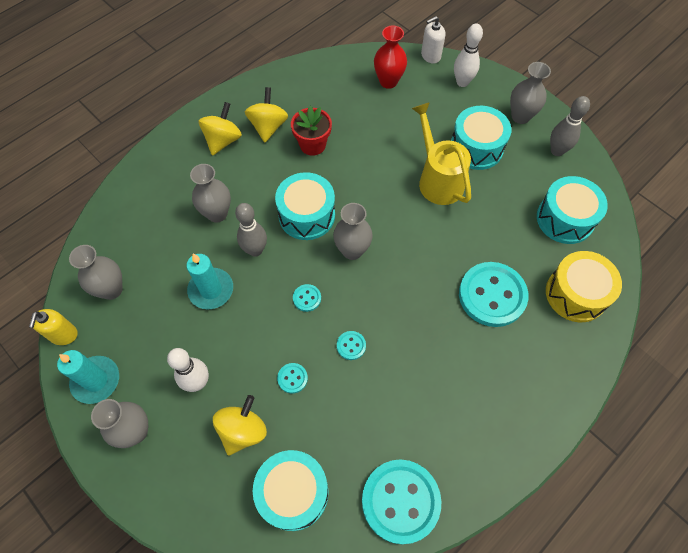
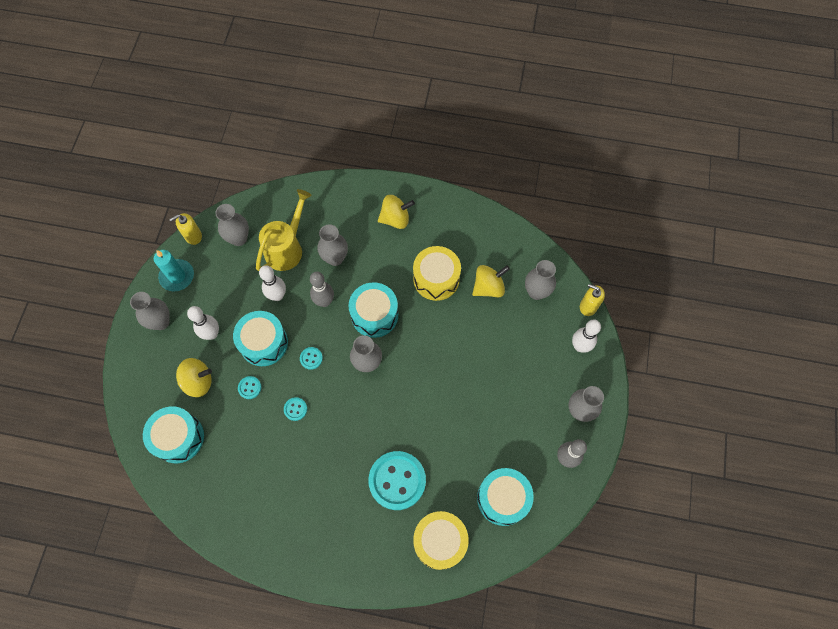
camera: 55 degrees right, 5 degrees up
(211, 290) = (277, 296): turquoise candle -> white bowling pin
(268, 126) = (429, 239): yellow spinning top -> yellow spinning top (488, 287)
(312, 145) = (436, 279): red flower pot -> yellow drum
(388, 81) = (536, 292): red vase -> grey vase
(400, 501) = (211, 506): turquoise button -> none
(430, 56) = (588, 306): white soap dispenser -> yellow soap dispenser
(437, 179) = (470, 384): yellow watering can -> yellow watering can (287, 248)
(476, 148) = (521, 395): turquoise drum -> turquoise drum (263, 343)

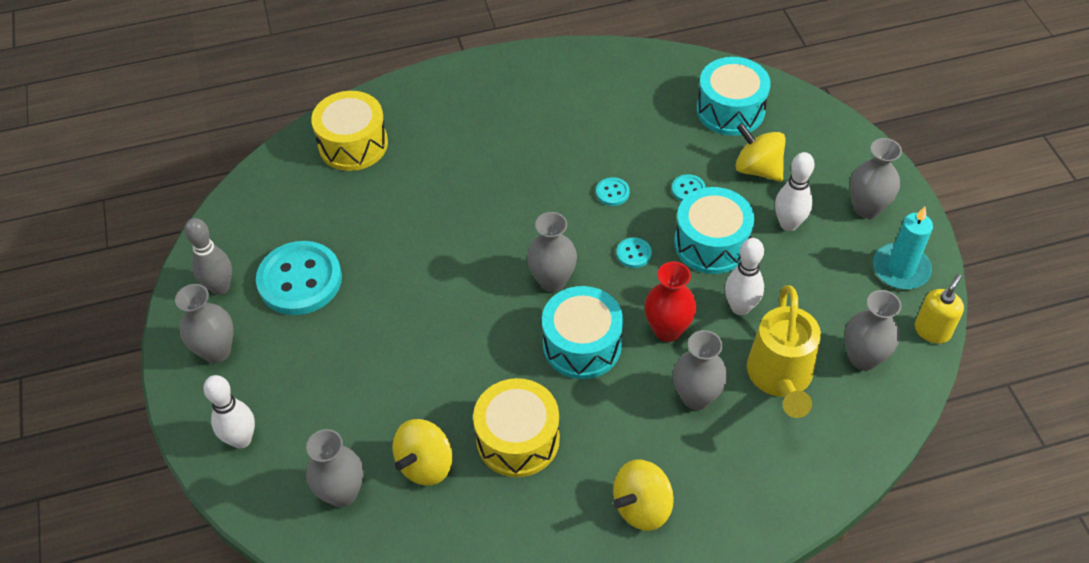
camera: 155 degrees right, 15 degrees down
(198, 382) = (757, 169): yellow spinning top -> yellow spinning top turned 75 degrees clockwise
(324, 301) = (667, 330): grey bowling pin -> red vase
(397, 480) = (436, 177): turquoise button -> turquoise button (300, 280)
(502, 498) = (291, 212): turquoise drum -> none
(588, 306) = (245, 509): yellow soap dispenser -> none

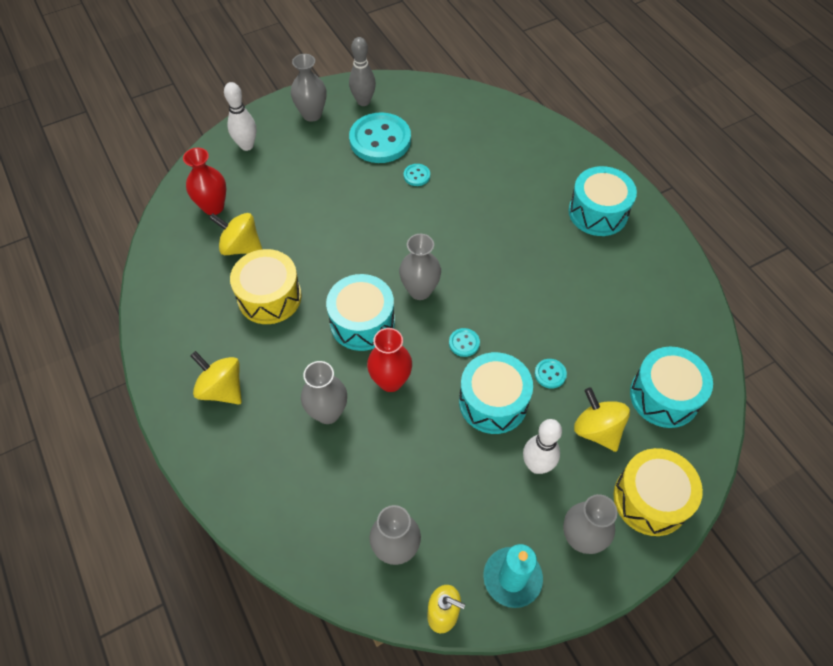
camera: 75 degrees right, 5 degrees up
(342, 493) = (213, 207): grey vase -> red vase
(353, 144) = (515, 136): yellow drum -> yellow drum (650, 499)
(494, 101) = (598, 212): none -> turquoise drum
(612, 192) = (526, 316): turquoise button -> turquoise button (416, 176)
(740, 307) = (428, 435): white bowling pin -> none
(757, 169) = (597, 430): yellow spinning top -> yellow spinning top turned 60 degrees counterclockwise
(780, 378) = (359, 477): yellow watering can -> none

